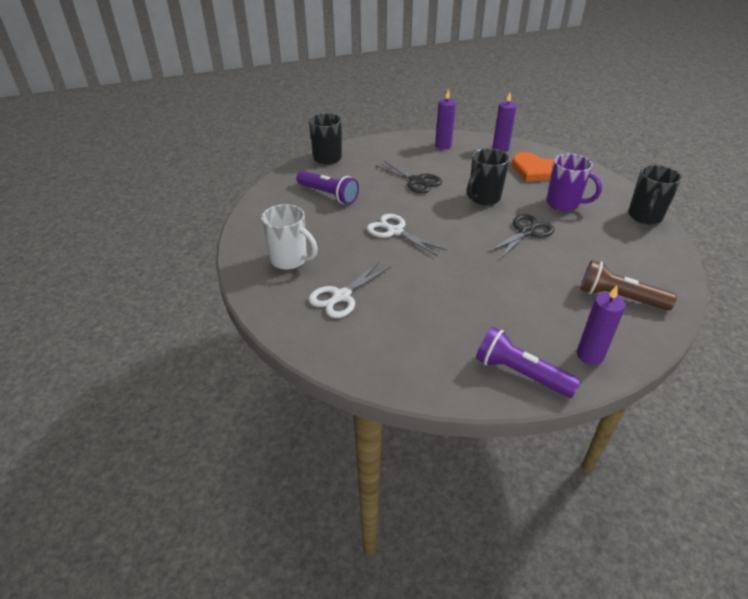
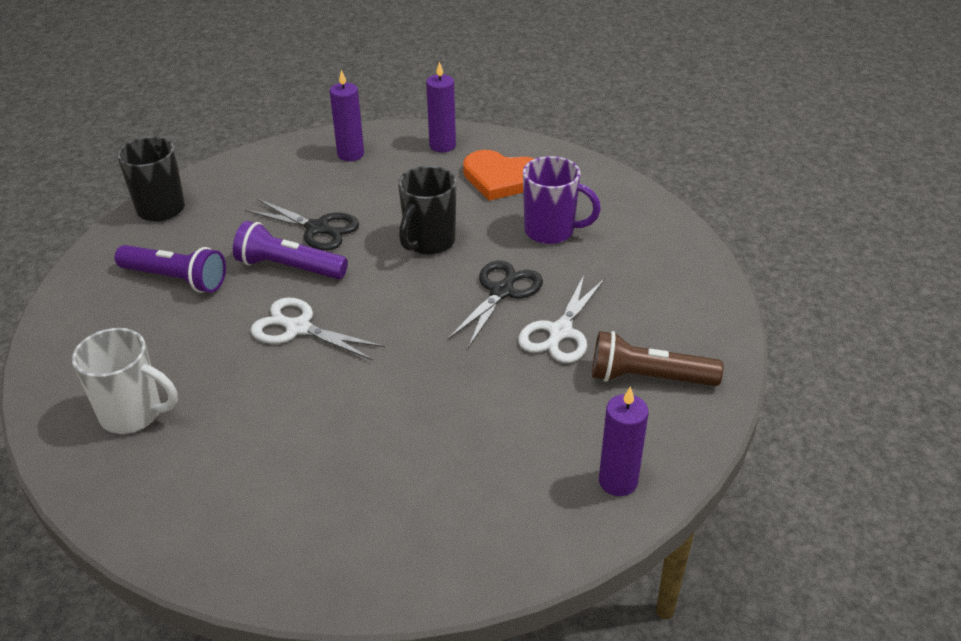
camera: 15 degrees left, 0 degrees up
(341, 296) = (231, 463): white scissors -> white scissors (560, 332)
(520, 373) = (524, 534): purple flashlight -> purple flashlight (289, 267)
(644, 217) = (669, 234): black mug -> none

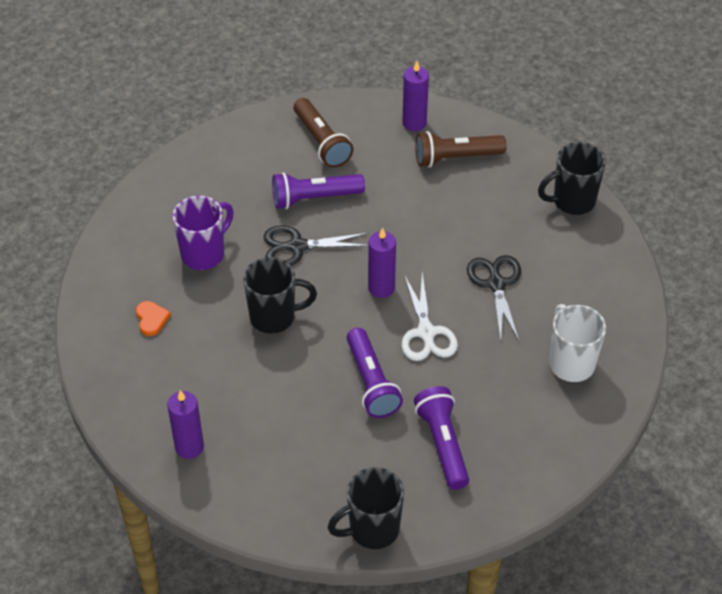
camera: 125 degrees left, 10 degrees up
(318, 228) = (312, 397): black scissors -> black scissors (496, 284)
(332, 569) = (572, 201): none -> black mug
(442, 146) = (127, 388): purple candle -> purple candle (381, 288)
(501, 178) = (151, 319): orange heart -> orange heart, size x0.50
(518, 489) = (456, 158): none -> brown flashlight
(551, 231) = (204, 254): purple mug -> purple mug turned 60 degrees clockwise
(560, 332) = (314, 198): white scissors -> purple flashlight

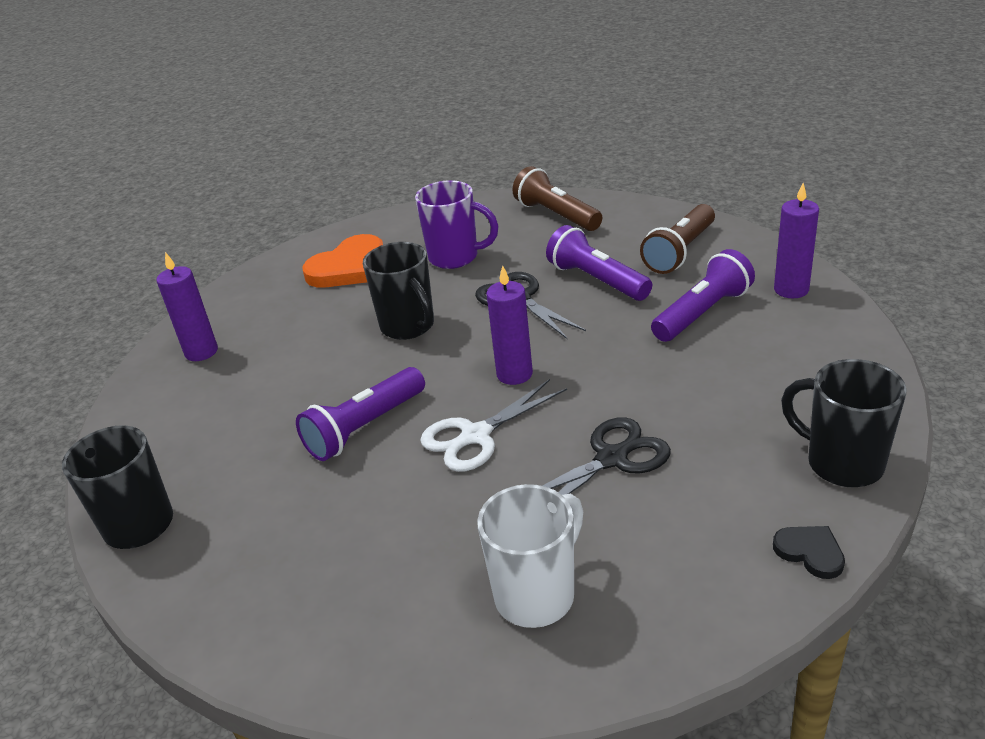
camera: 65 degrees right, 15 degrees down
(151, 319) = (349, 267): orange heart -> orange heart, size x2.01
(443, 444) = (304, 527): purple flashlight -> purple flashlight (702, 313)
(456, 158) = (780, 338): brown flashlight -> brown flashlight (556, 215)
(618, 250) = (810, 552): none -> black heart

